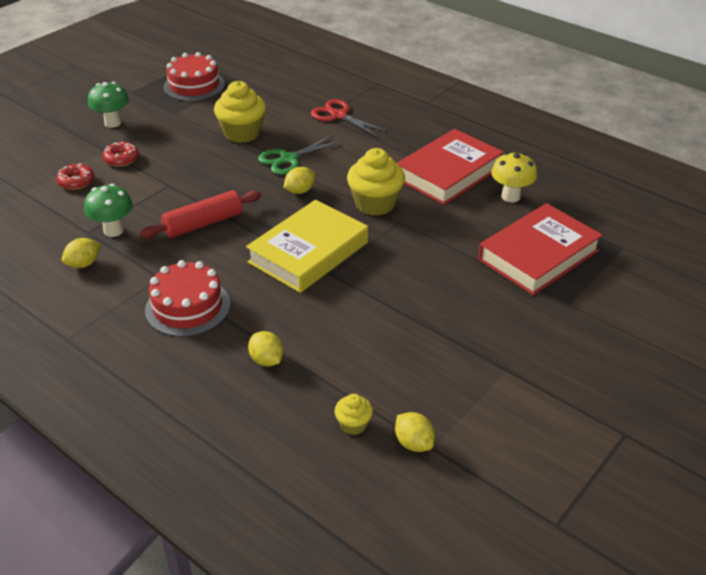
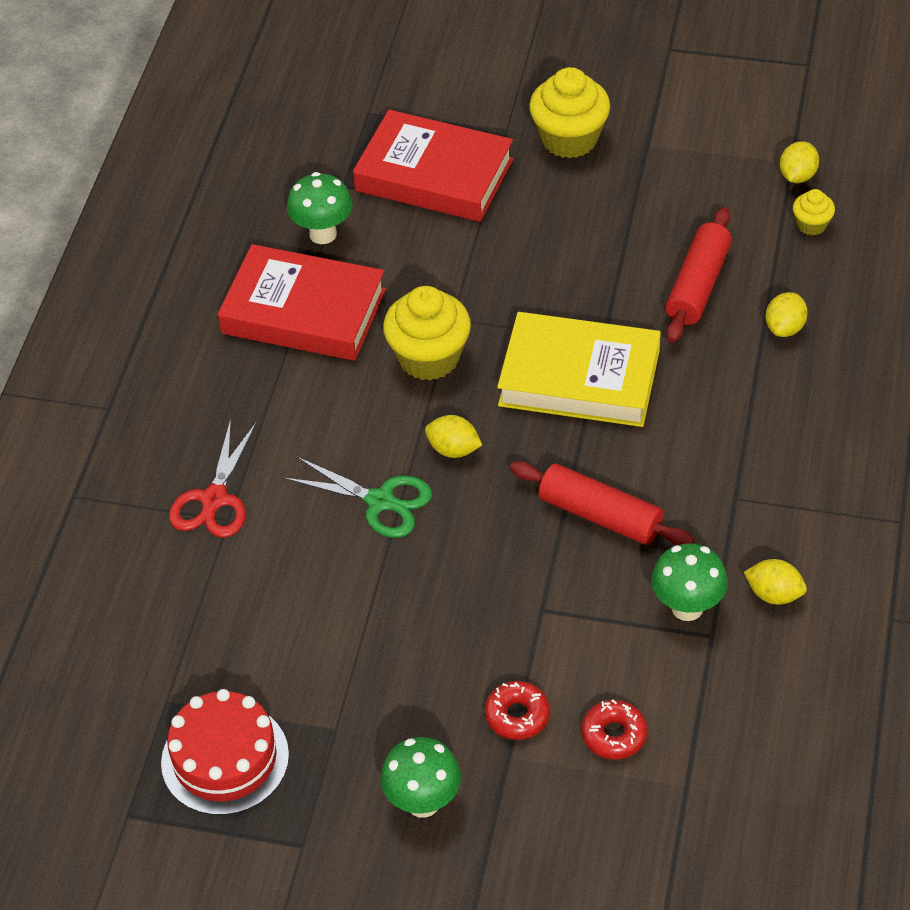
camera: 115 degrees left, 10 degrees up
(188, 307) = (762, 440): red cake -> none
(242, 133) = (343, 598): yellow cupcake -> yellow cupcake (569, 139)
(341, 334) = (697, 285): none -> red rolling pin
(510, 196) = (323, 234): yellow mushroom -> green mushroom

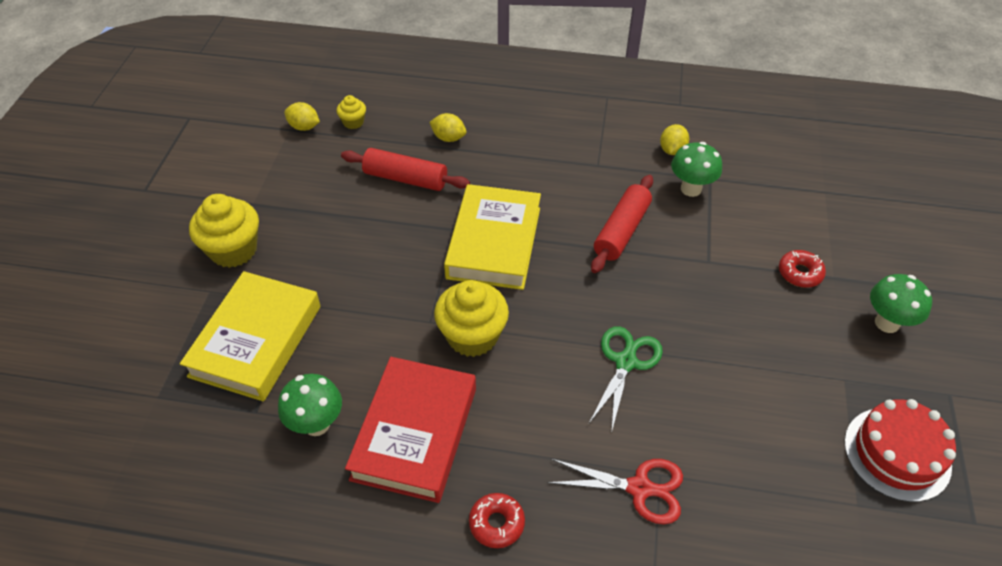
camera: 95 degrees left, 0 degrees up
(434, 175) = (256, 341): red book -> yellow book
(453, 449) = (568, 316): yellow lemon -> none
(614, 735) = (799, 224): red donut -> red donut (496, 523)

